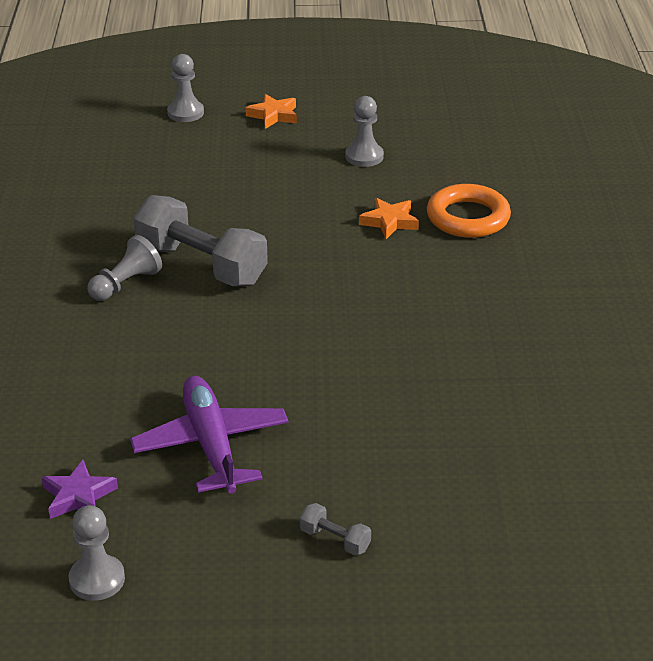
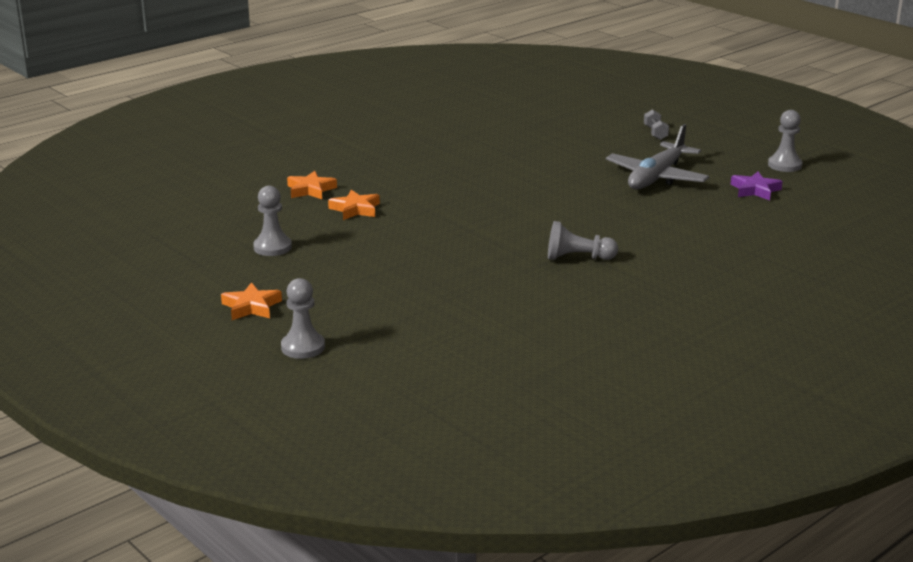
camera: 130 degrees left, 10 degrees down
(201, 265) = (512, 244): grey dumbbell -> none
(211, 445) = (657, 177): purple plane -> grey plane
(468, 218) = (310, 190): orange ring -> orange star

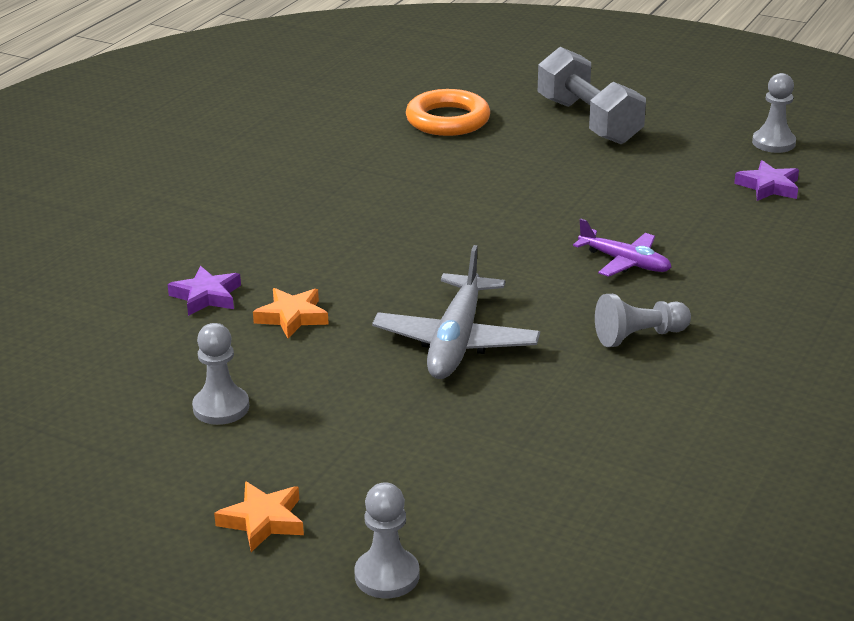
camera: 20 degrees left, 5 degrees up
(310, 190) = (206, 296): orange star -> purple star
(553, 118) = (448, 120): none -> orange ring
(606, 216) = (624, 262): none -> purple plane
(655, 133) = (588, 121): grey dumbbell -> grey dumbbell, size x2.41
(657, 177) = (640, 189): grey plane -> grey plane (456, 341)

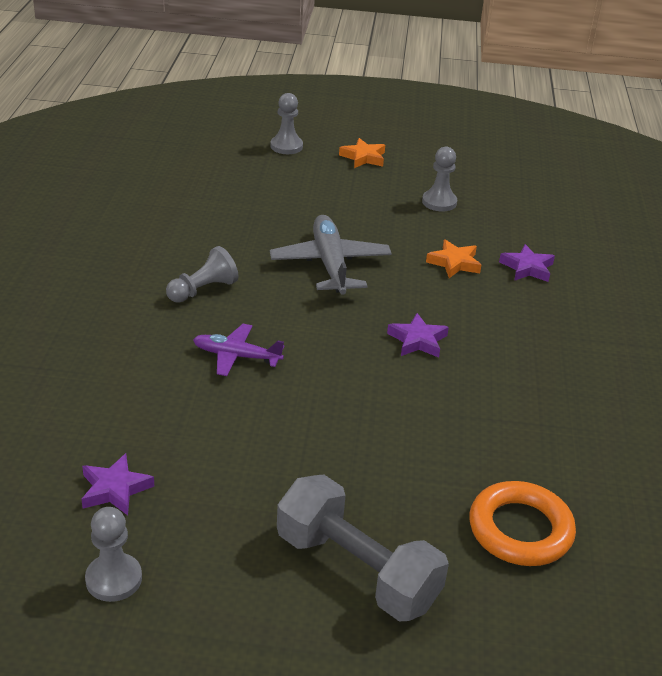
camera: 155 degrees right, 5 degrees up
(416, 245) = (417, 340): none -> purple star

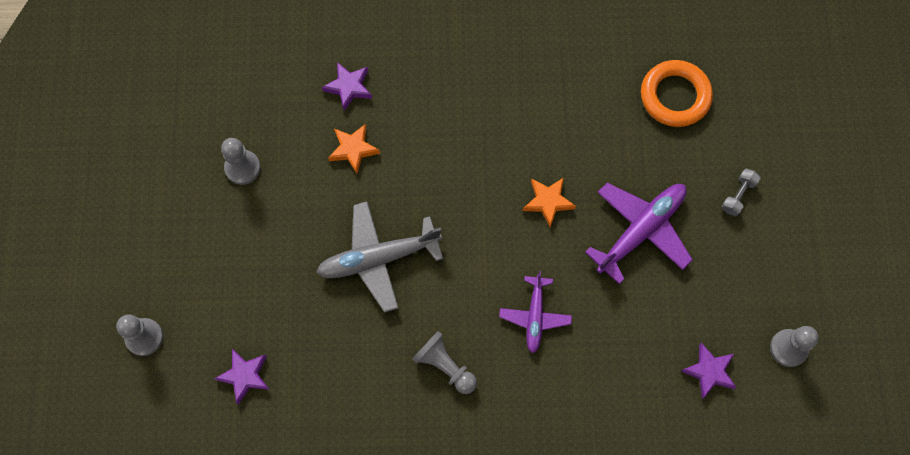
camera: 95 degrees left, 35 degrees up
(322, 459) = (640, 231): none -> purple plane
(357, 570) = (738, 195): grey dumbbell -> grey dumbbell, size x0.42
(363, 157) = (157, 250): orange star -> orange star (548, 202)
(417, 340) = (479, 174): purple star -> purple star (245, 376)

